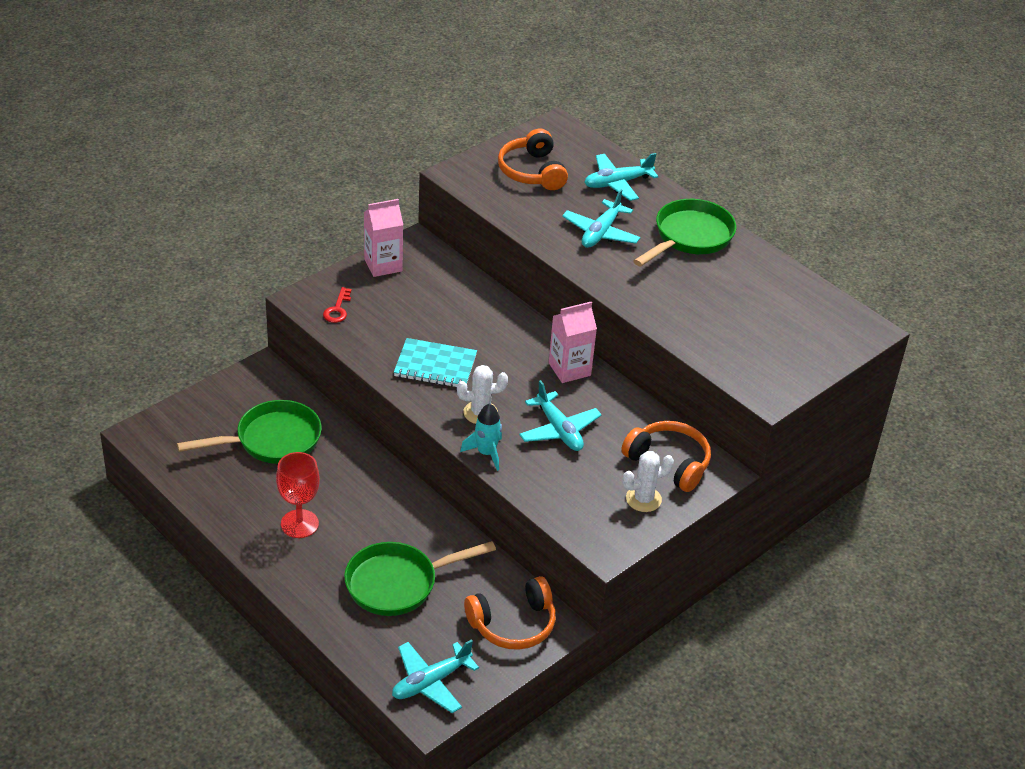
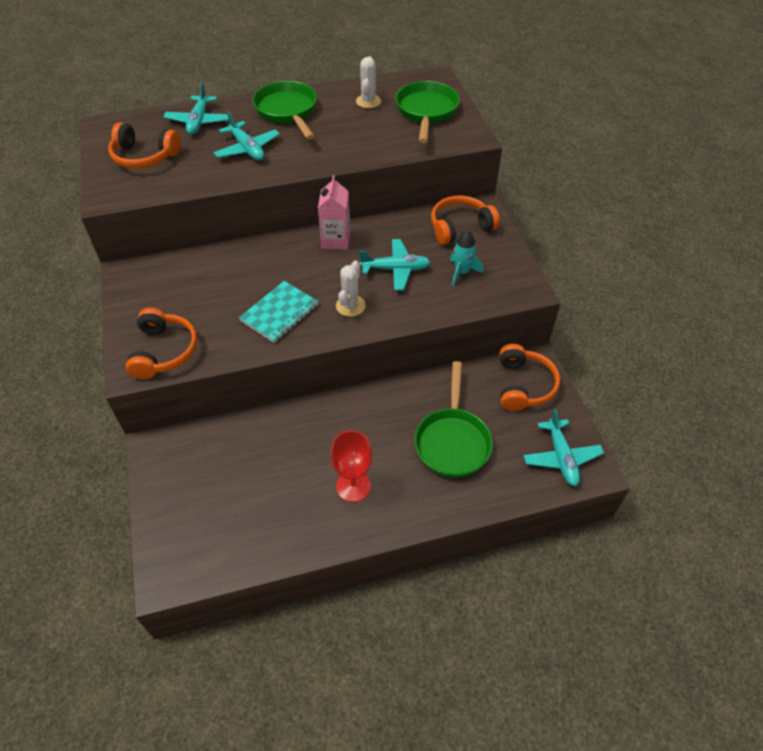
camera: 60 degrees left, 10 degrees up
(272, 440) = (243, 472): green pan -> green pan (426, 112)
(337, 309) = (164, 351): red key -> orange headphones
(383, 265) = (134, 302): pink carton -> none
(486, 453) = (396, 318): turquoise rocket -> turquoise rocket (462, 272)
(643, 499) = (489, 253): white cactus -> white cactus (368, 101)

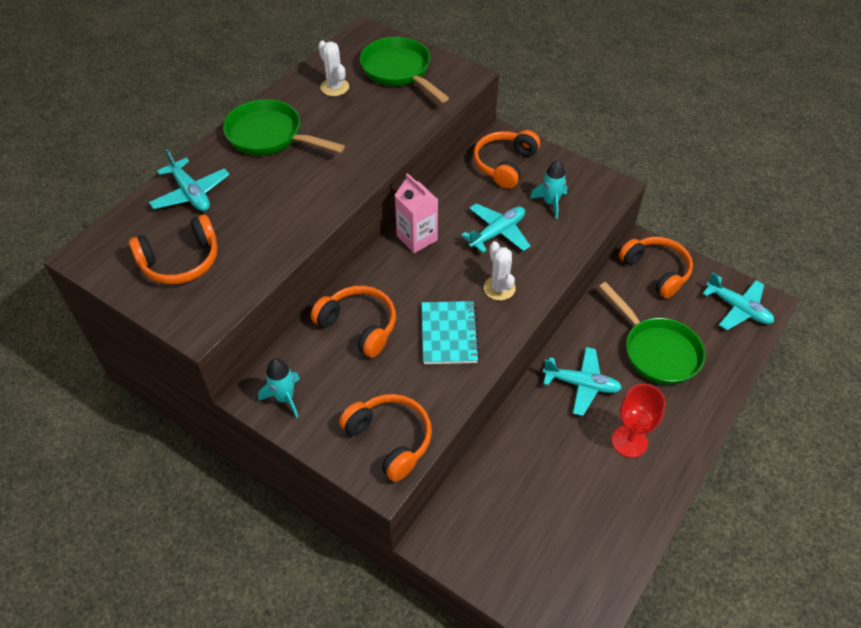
camera: 40 degrees left, 0 degrees up
(138, 285) = (285, 398): none -> turquoise rocket
(231, 272) = (359, 326): none -> orange headphones
(247, 149) = (279, 194): turquoise plane -> turquoise plane (581, 384)

